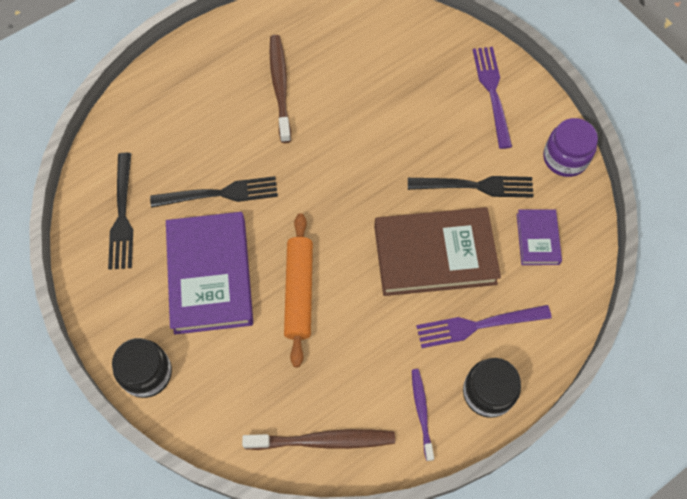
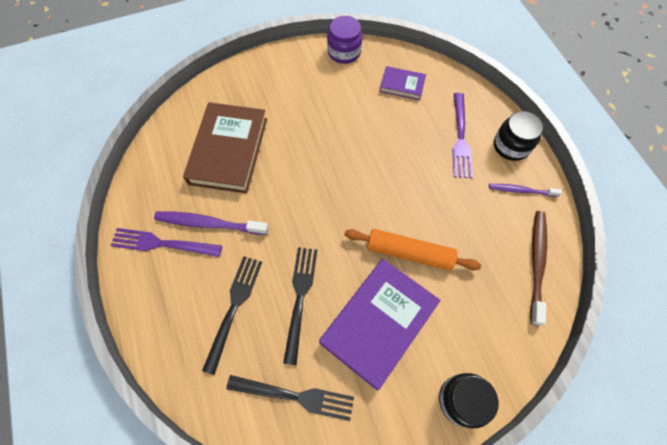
camera: 75 degrees left, 0 degrees up
(210, 275) = (378, 323): purple book -> purple book turned 60 degrees counterclockwise
(280, 87) = (209, 224): brown toothbrush -> purple toothbrush
(434, 254) = (399, 150): brown book -> brown book (228, 151)
(475, 186) = (350, 109): black fork -> black fork (234, 308)
(492, 92) = (275, 78): purple fork -> purple fork (162, 244)

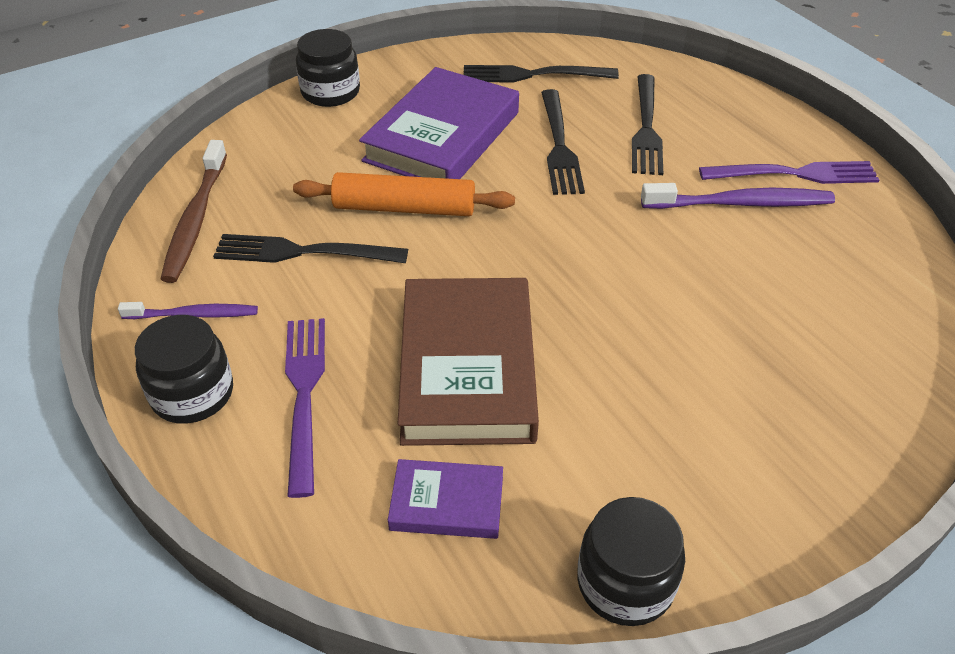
camera: 170 degrees right, 20 degrees down
(228, 151) = (780, 307): brown book -> brown book (468, 368)
(344, 52) = (625, 583): purple jar -> black jar
(468, 225) = (303, 252): none -> black fork

